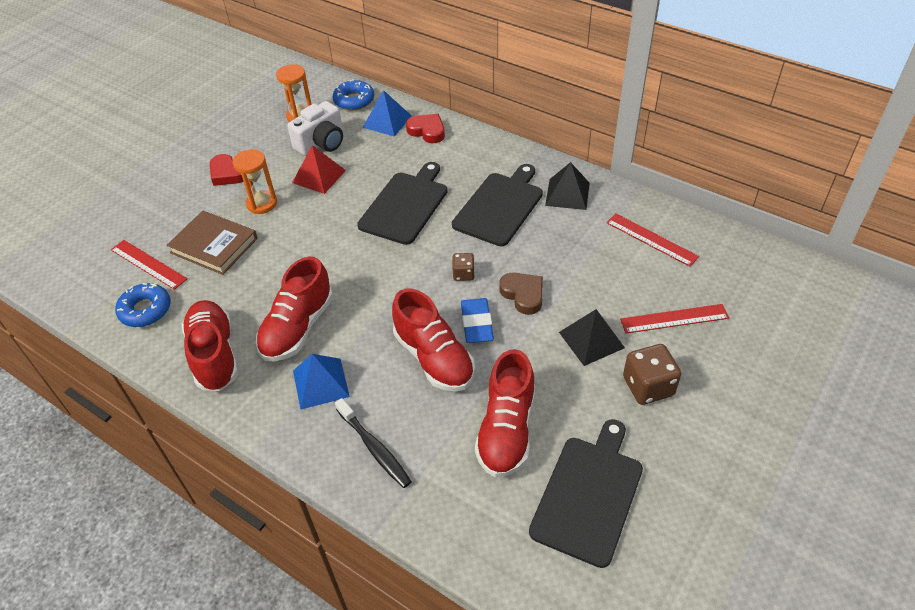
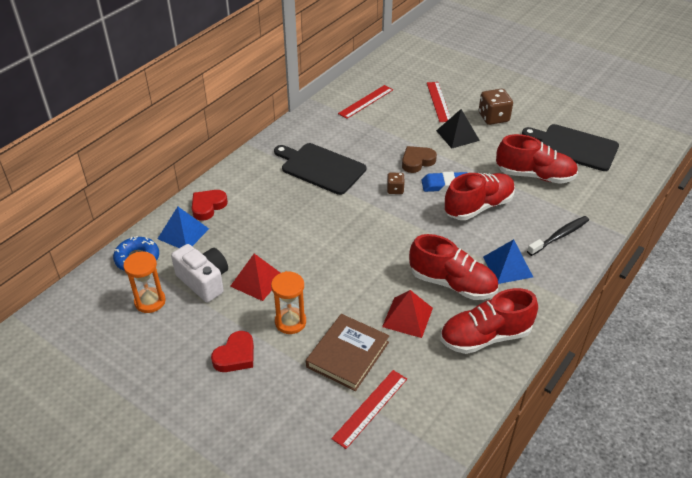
camera: 90 degrees left, 5 degrees down
(145, 310) = (433, 399): blue donut -> none
(254, 289) = (407, 317): none -> red pyramid
(405, 205) = (310, 221): black cutting board -> none
(567, 194) = (312, 133): black pyramid -> none

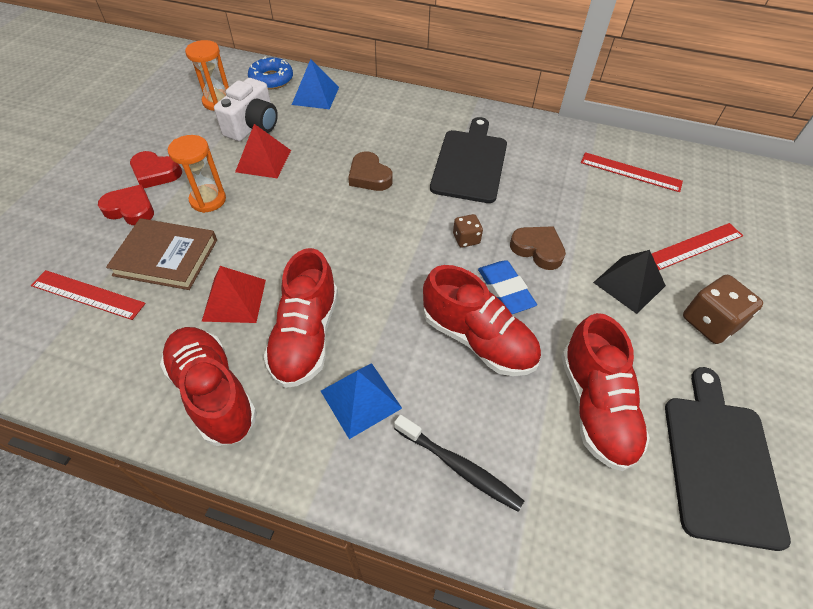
camera: 70 degrees right, 10 degrees up
(208, 206) = (361, 100): red heart -> red heart (130, 209)
(308, 222) = (369, 176): none -> brown heart

